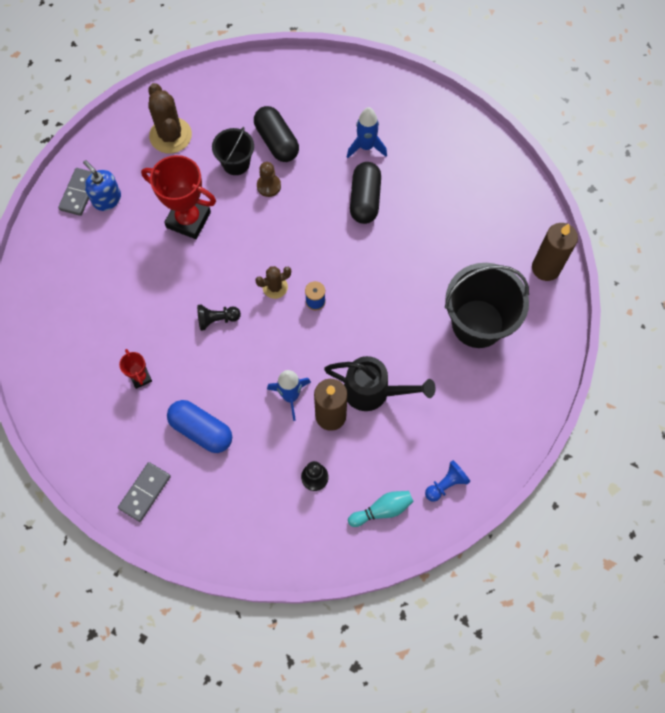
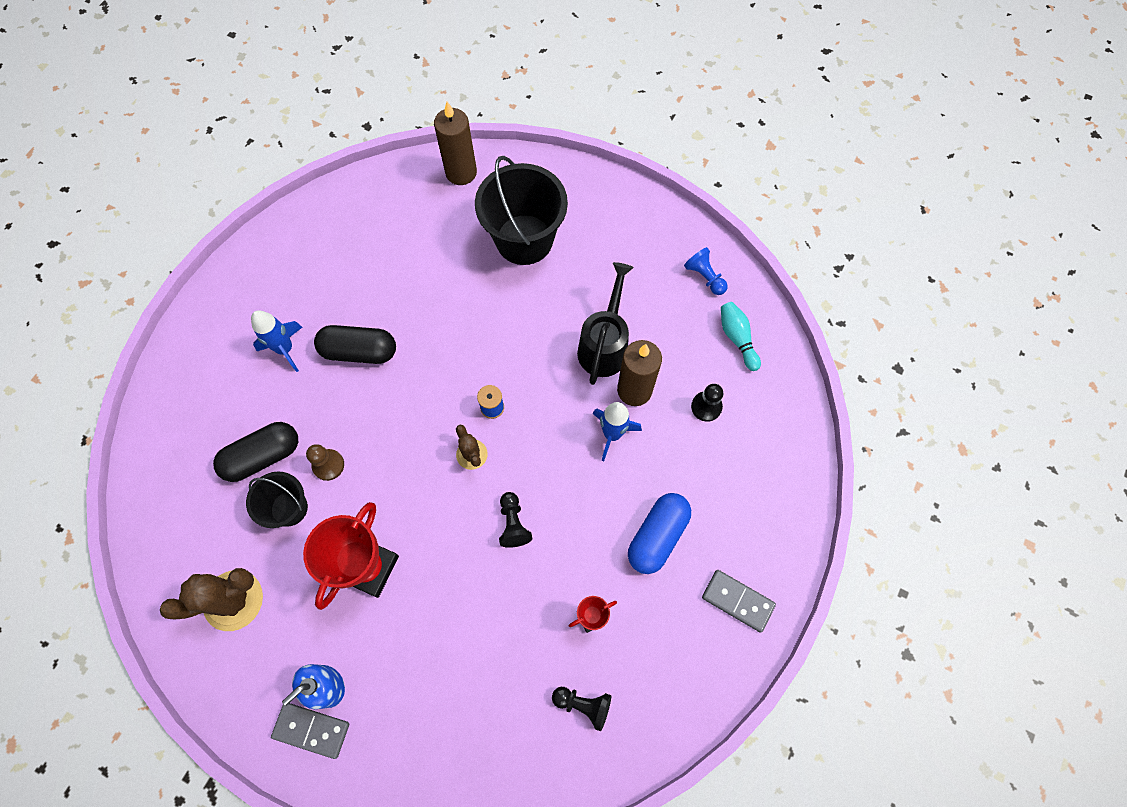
camera: 90 degrees left, 0 degrees up
(77, 371) = (583, 704): none -> black pawn

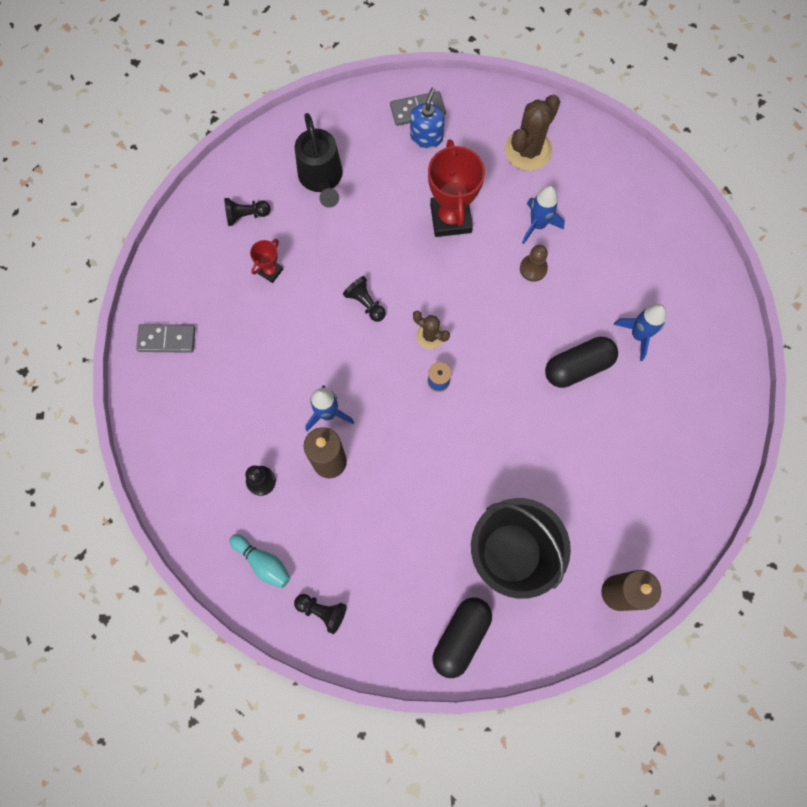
camera: 150 degrees right, 5 degrees up
(263, 456) = (586, 248): black capsule -> black capsule (461, 637)
(289, 508) = (538, 225): black bucket -> blue rocket
(604, 345) = (377, 488): black watering can -> black watering can (321, 178)
(657, 536) = (250, 353): blue capsule -> none
(704, 277) = (322, 611): blue pawn -> black pawn

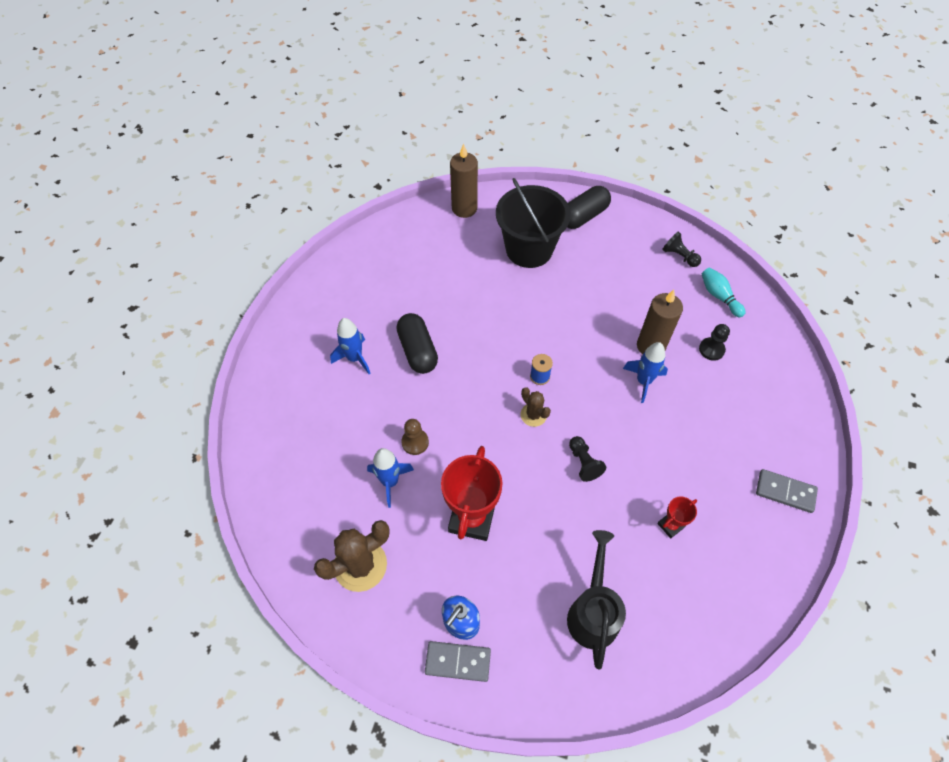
camera: 160 degrees left, 15 degrees down
(246, 215) = (686, 597): black pawn -> none
(578, 367) = (417, 351): black capsule -> black capsule turned 75 degrees clockwise

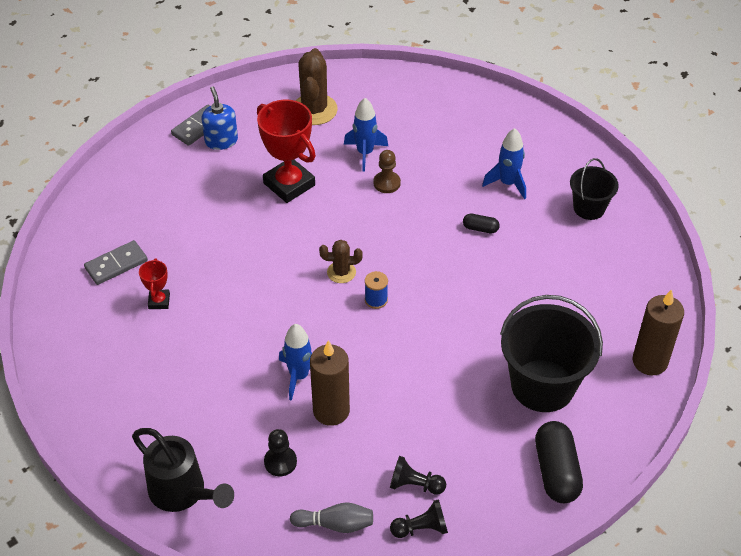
camera: 125 degrees right, 10 degrees down
(346, 296) = (589, 208): none -> black bucket
(417, 351) = (480, 228): black capsule -> black capsule, size x0.49
(583, 463) = (265, 279): black pawn -> black pawn (414, 485)
(593, 612) = (152, 213): black watering can -> black watering can (182, 492)
(719, 296) = (335, 524): turquoise bowling pin -> grey bowling pin
(785, 492) = (99, 404): grey domino -> grey domino (116, 264)

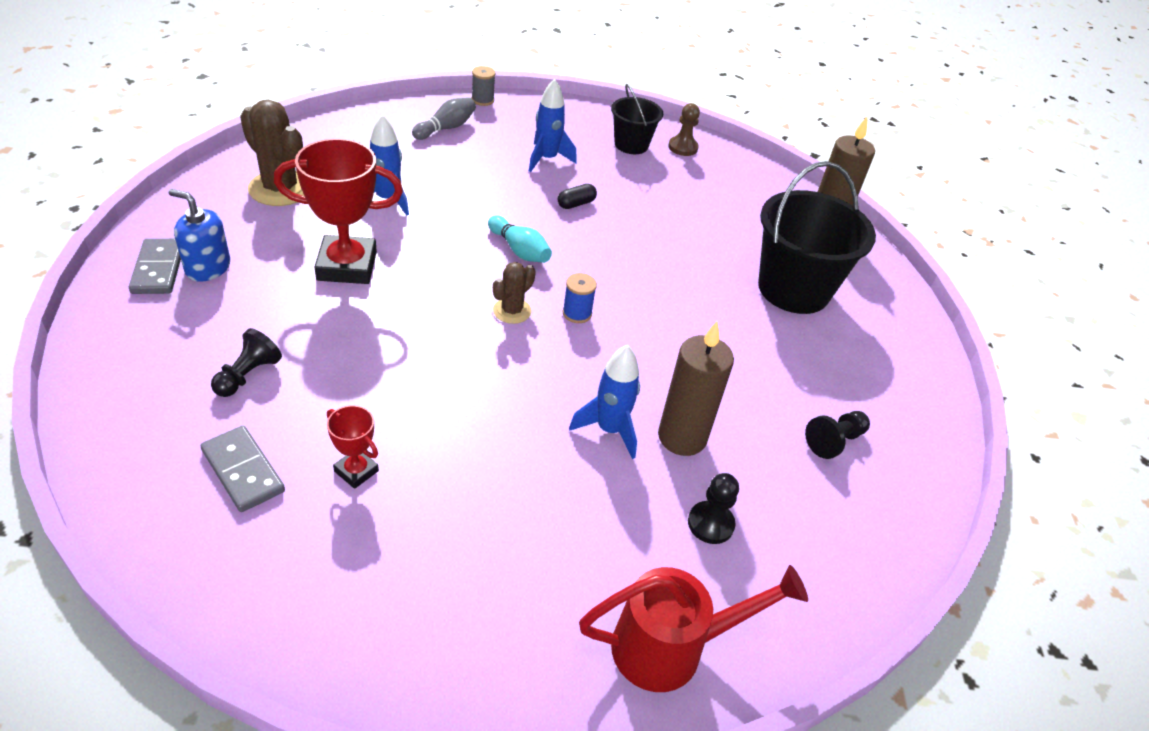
camera: 55 degrees left, 5 degrees down
(116, 264) = (243, 471): grey domino -> grey domino turned 45 degrees counterclockwise
(182, 492) = (670, 647): black watering can -> red watering can
(335, 524) = (835, 535): grey bowling pin -> grey bowling pin (446, 128)
(387, 183) = (444, 213): brown pawn -> brown pawn (683, 147)
(398, 237) = (519, 250): none -> turquoise bowling pin
(421, 528) = (892, 472): black pawn -> black pawn (248, 375)
(527, 110) = (482, 100): none -> grey spool
(556, 471) = (896, 345): black capsule -> none

